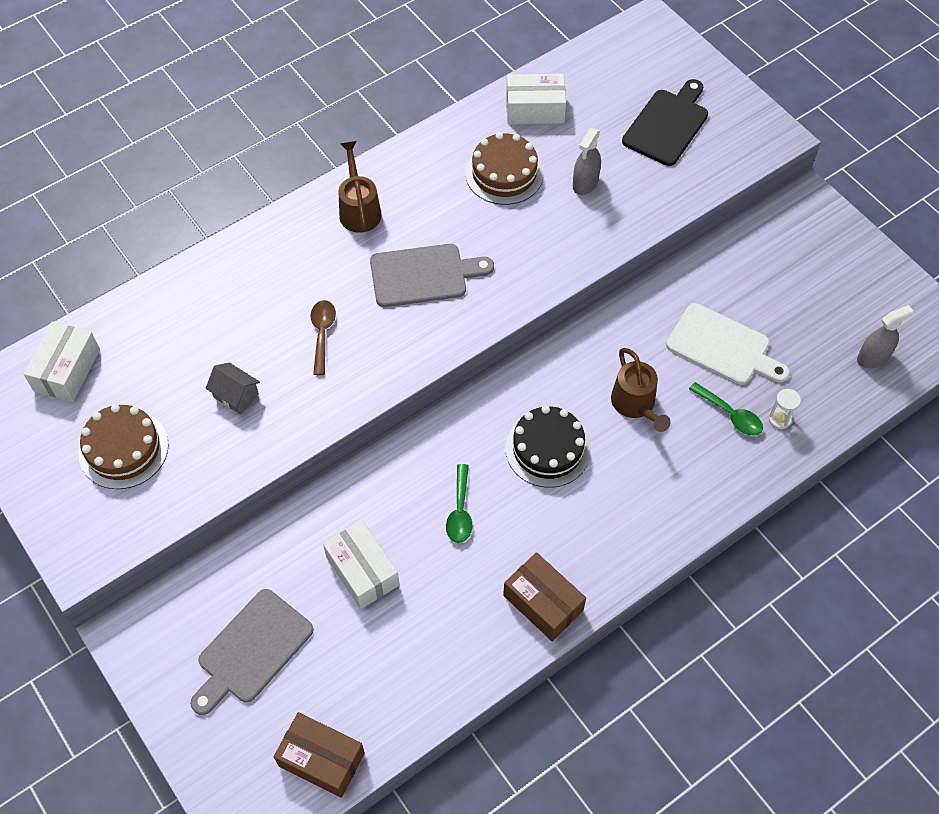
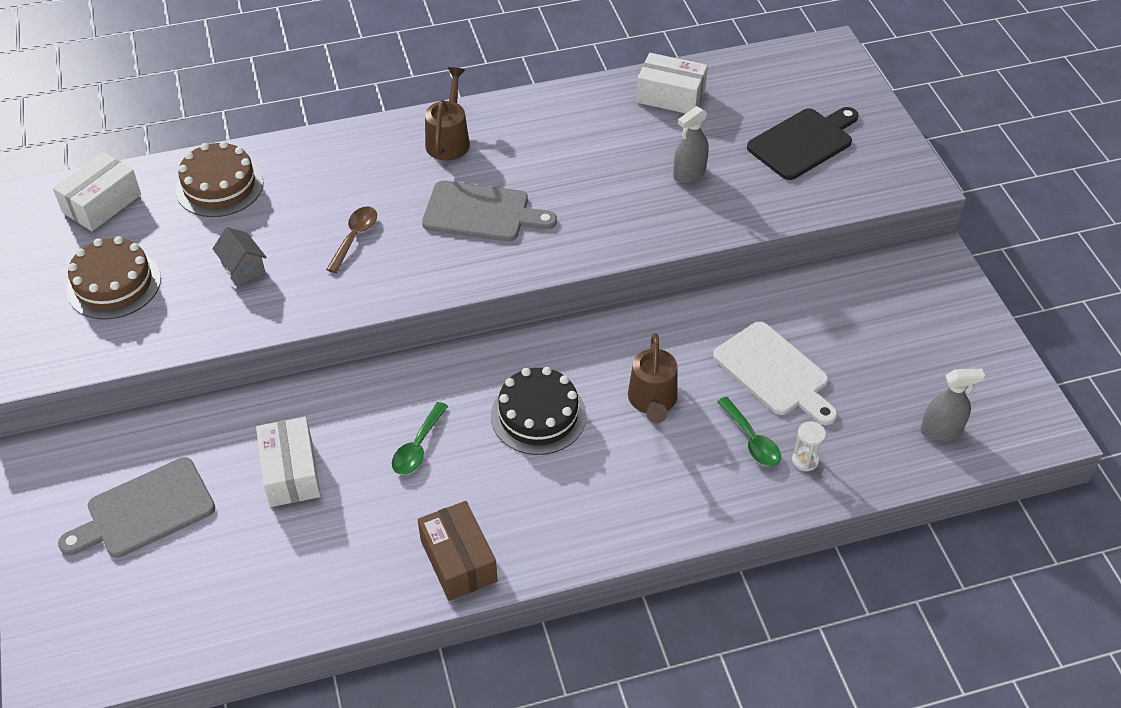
camera: 20 degrees right, 10 degrees down
(321, 759) = (156, 636): brown box -> none
(504, 173) = (610, 144): brown cake -> brown cake (219, 186)

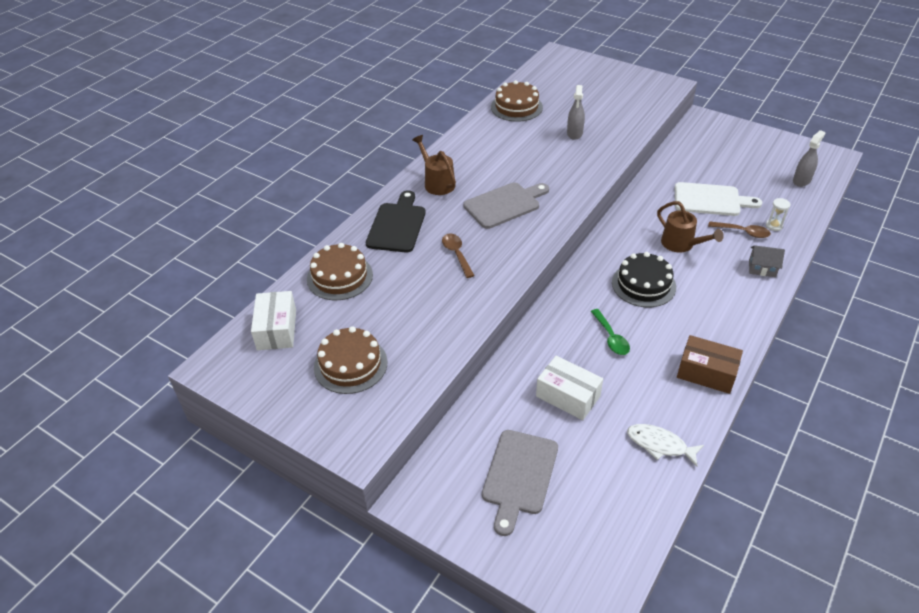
camera: 40 degrees left, 5 degrees down
(243, 268) = (417, 307): grey house -> grey house (762, 268)
(305, 591) = (660, 445): none -> white fish
(670, 96) = (516, 107): white box -> brown cake
(752, 440) = (743, 232): green spoon -> brown spoon
(803, 142) = (603, 95): black cutting board -> black cutting board (397, 225)

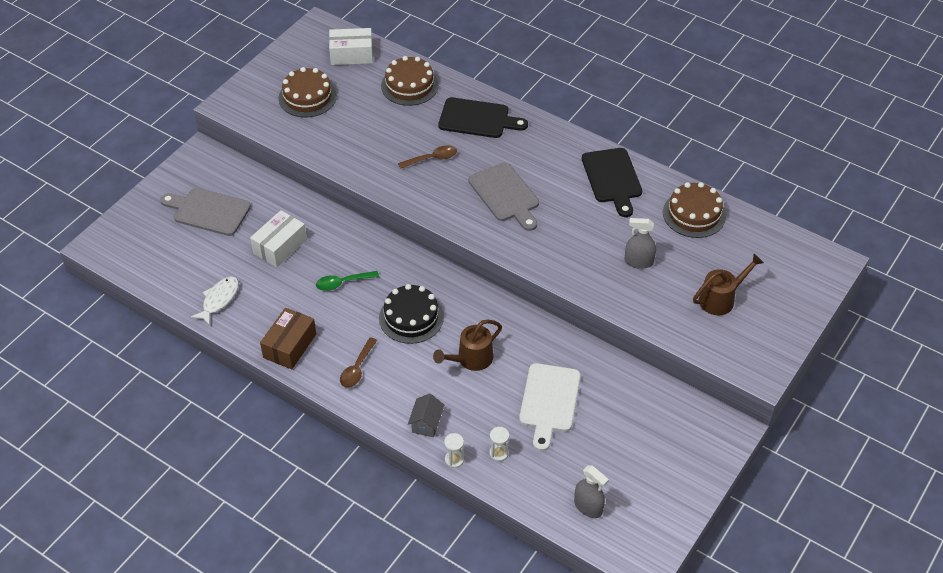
camera: 90 degrees right, 5 degrees up
(437, 182) = (544, 146): brown watering can -> brown watering can (721, 298)
(478, 145) = (612, 178): none -> black cutting board
(743, 232) = (488, 420): brown spoon -> brown spoon (357, 368)
(792, 250) = (454, 460): none -> white hourglass

